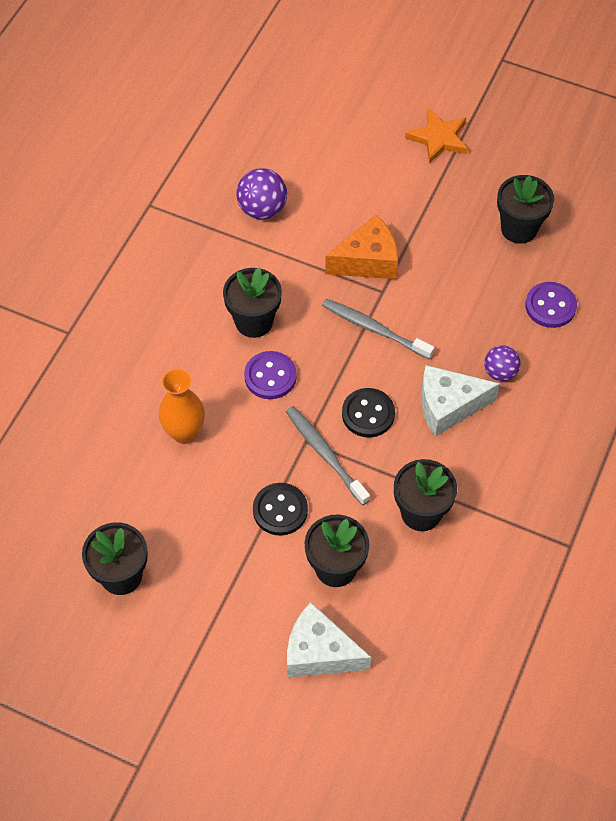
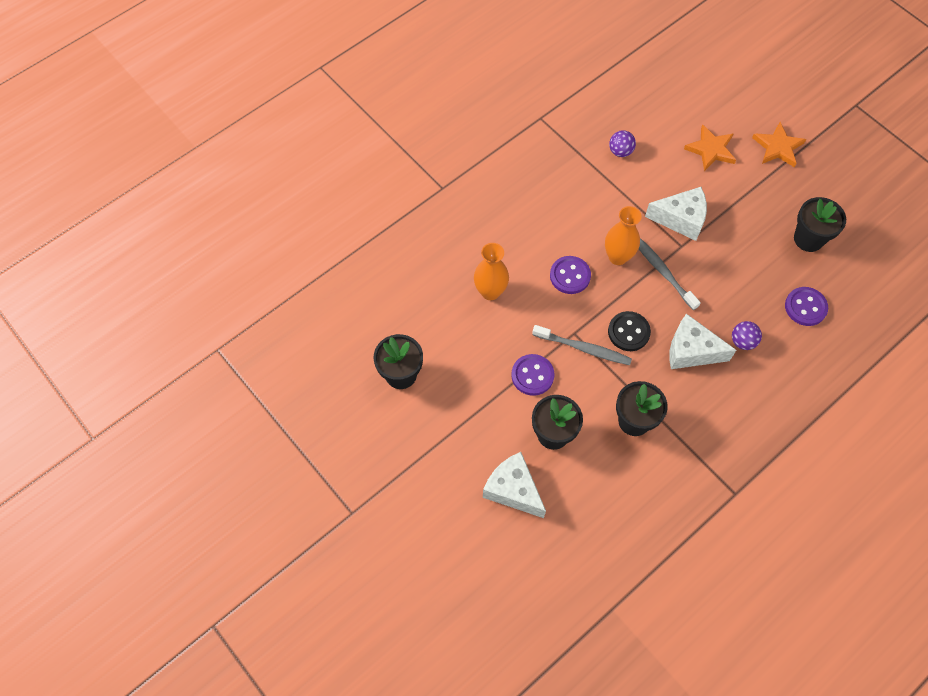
camera: 25 degrees right, 5 degrees up
(254, 321) = (576, 231): black flower pot -> none
(262, 209) = (620, 151): purple ball -> purple ball, size x0.66
(280, 510) = (532, 375): black button -> purple button
(315, 332) = (618, 257): none -> orange vase
(325, 454) = (583, 348): grey toothbrush -> grey toothbrush turned 120 degrees clockwise
(365, 169) = (711, 150): none -> orange star
(367, 261) = (680, 219): orange cheese -> white cheese

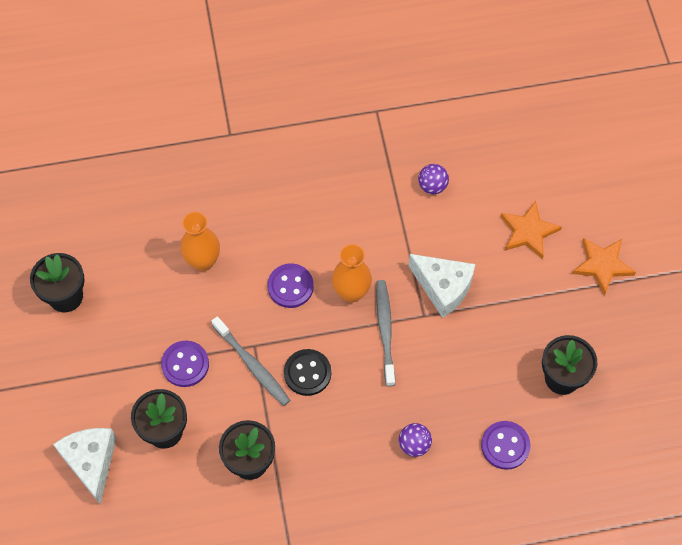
camera: 30 degrees right, 0 degrees up
(691, 351) = (355, 425): white cheese -> none

